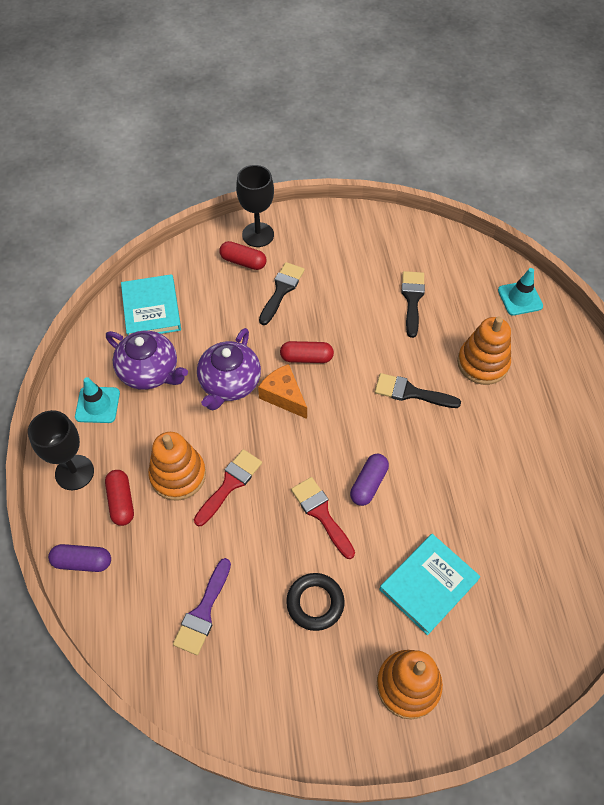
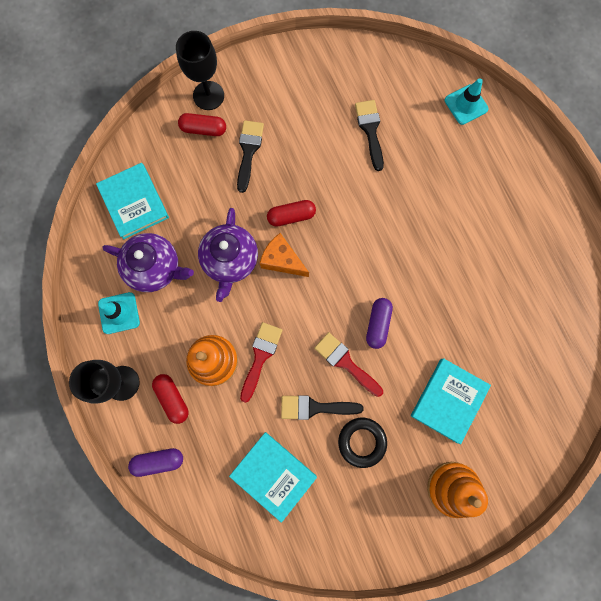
camera: 15 degrees left, 20 degrees up
(203, 612) = (273, 475): purple brush -> turquoise book
(411, 392) = (392, 227): black brush -> black brush (315, 407)
(482, 363) = (447, 181): orange stacking toy -> none

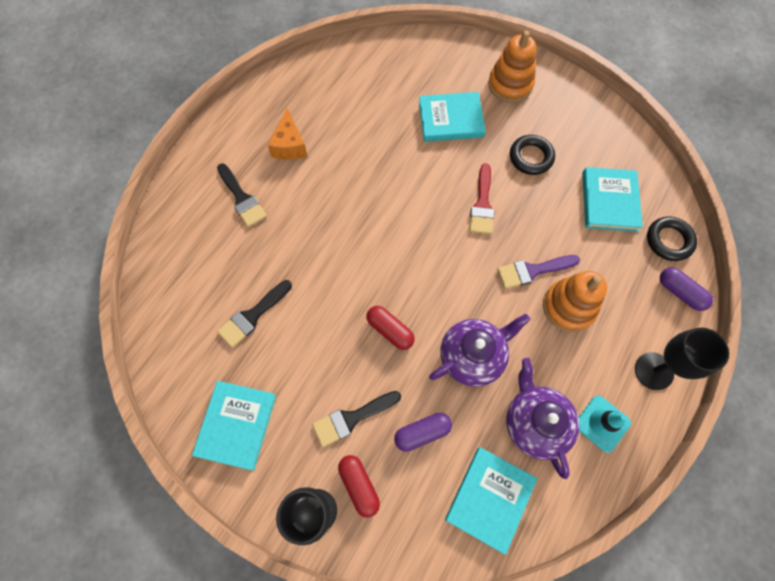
camera: 125 degrees left, 10 degrees down
(172, 398) = (626, 317): red capsule -> none
(204, 494) = (669, 241): none -> black ring
(260, 357) = (532, 271): red brush -> purple brush
(282, 260) = (437, 310): orange cheese -> orange cheese (289, 145)
(298, 79) = (236, 425): none -> turquoise book
(315, 407) = (535, 204): black brush -> black brush (242, 198)
(378, 324) = (432, 200): purple capsule -> purple capsule (422, 432)
(466, 104) = (172, 249): turquoise traffic cone -> none

